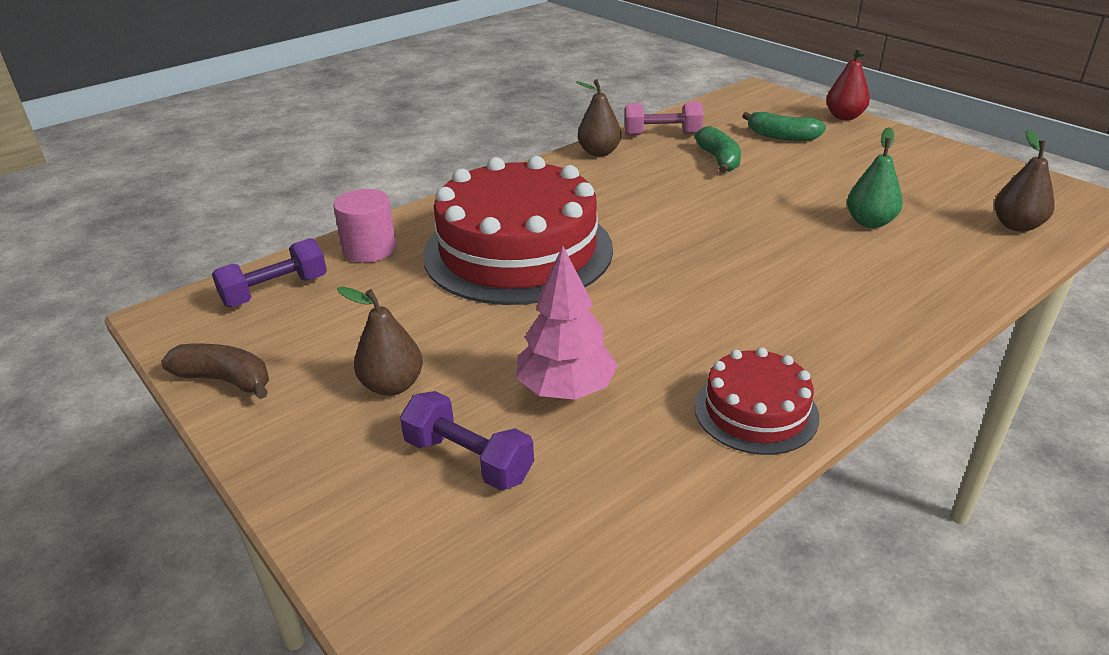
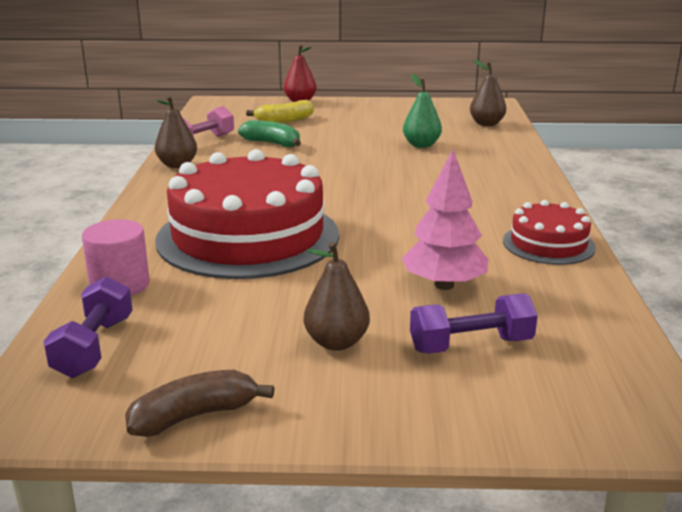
camera: 50 degrees left, 10 degrees down
(782, 136) = (285, 121): green banana -> yellow banana

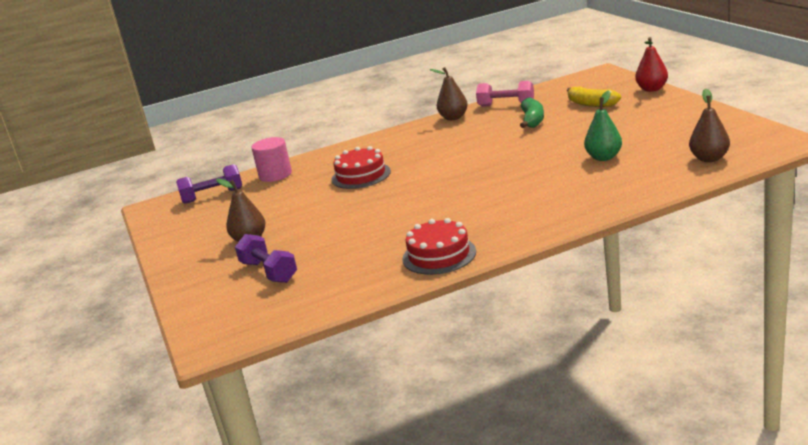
camera: 70 degrees right, 0 degrees up
(194, 416) = (167, 236): brown banana -> none
(248, 236) = (361, 175): red cake -> red cake, size x0.49
(444, 285) = (340, 243): pink tree -> none

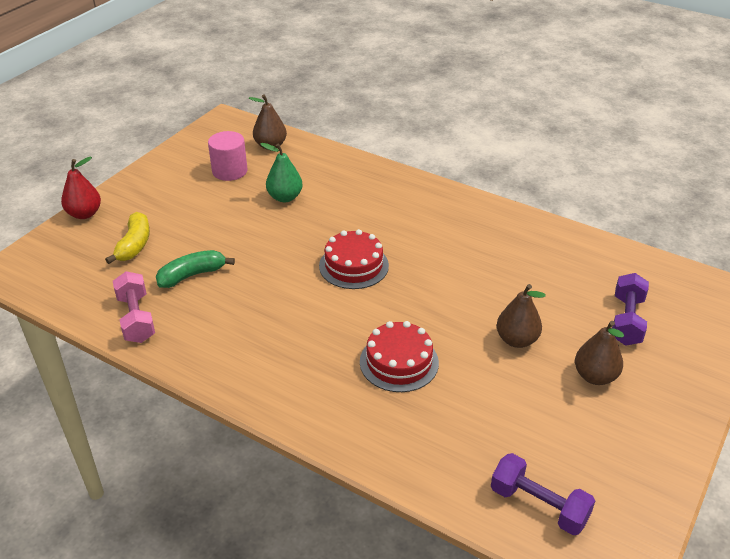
camera: 130 degrees left, 15 degrees up
(275, 175) = (441, 465): pink cylinder -> pink cylinder (229, 171)
(439, 255) = (514, 227): red cake -> red cake (353, 265)
(453, 118) = (189, 355): brown pear -> brown pear (517, 340)

